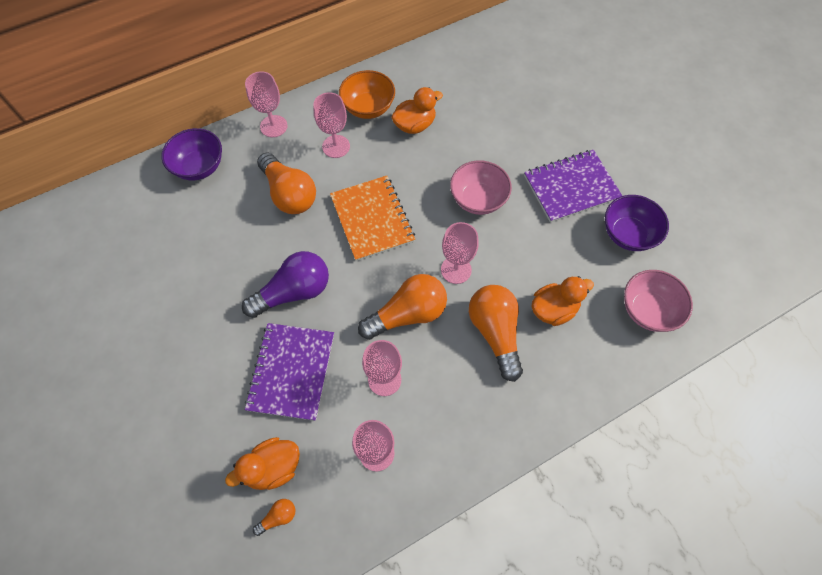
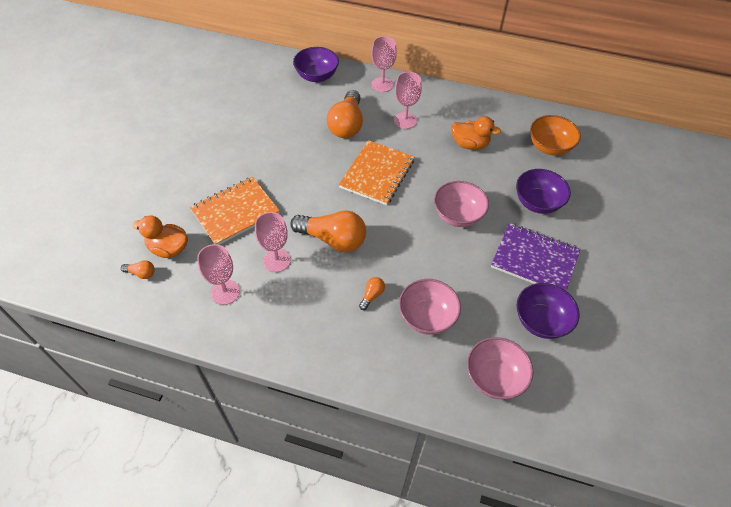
camera: 45 degrees right, 10 degrees down
(291, 372) = (235, 212): purple notebook -> orange notebook
(294, 292) = (286, 175): purple light bulb -> none
(368, 108) = (451, 114): orange bowl -> orange bowl (549, 147)
(456, 270) = (392, 241): pink goblet -> none
(495, 332) = (372, 295): orange light bulb -> orange light bulb, size x0.44
(521, 135) = (537, 203): none -> purple bowl
(553, 309) = (427, 317): orange duck -> pink bowl

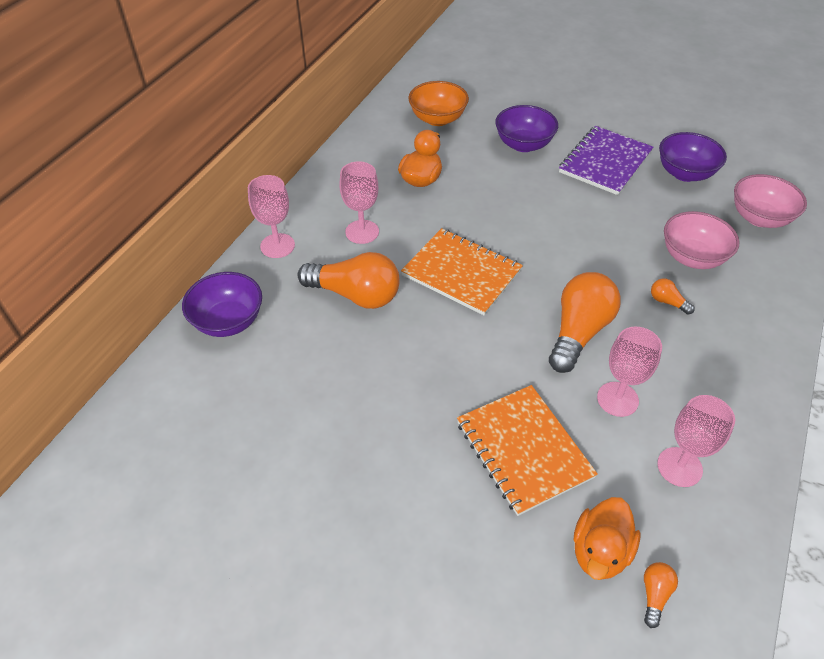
camera: 80 degrees left, 5 degrees down
(458, 215) = (540, 209): pink bowl -> none

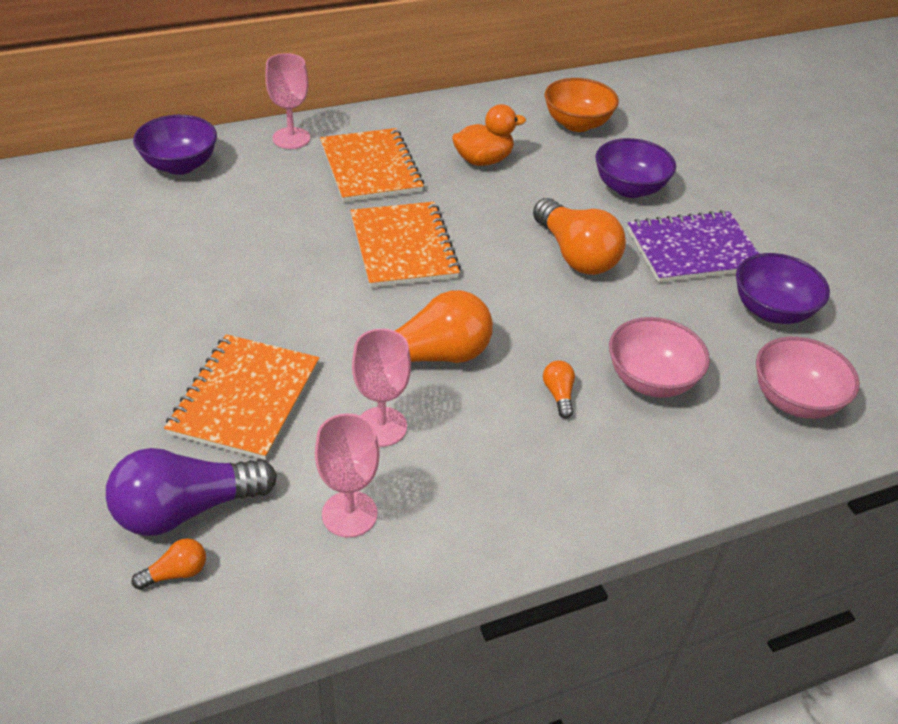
camera: 40 degrees right, 5 degrees down
(355, 295) = (294, 207): orange light bulb -> orange light bulb (575, 255)
(362, 232) = (370, 168): pink goblet -> orange notebook
(600, 551) = (186, 509): orange duck -> purple light bulb

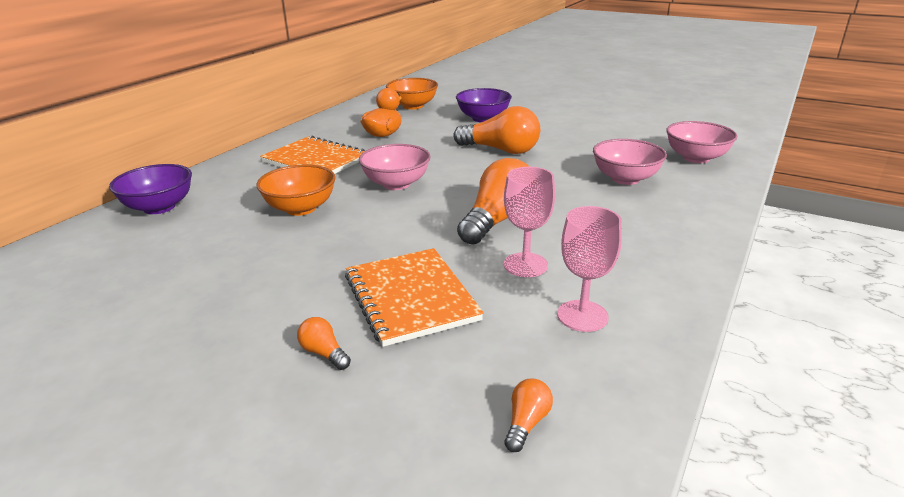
camera: 35 degrees left, 15 degrees down
(186, 509) = (469, 381): purple light bulb -> none
(283, 233) = (300, 208): none -> orange bowl
(291, 138) = (234, 166): pink goblet -> none
(403, 247) = (396, 184): orange notebook -> pink bowl
(558, 394) = (594, 204): orange light bulb -> orange light bulb (324, 353)
(693, 250) = (554, 128): purple notebook -> none
(771, 310) = (627, 134): purple bowl -> none

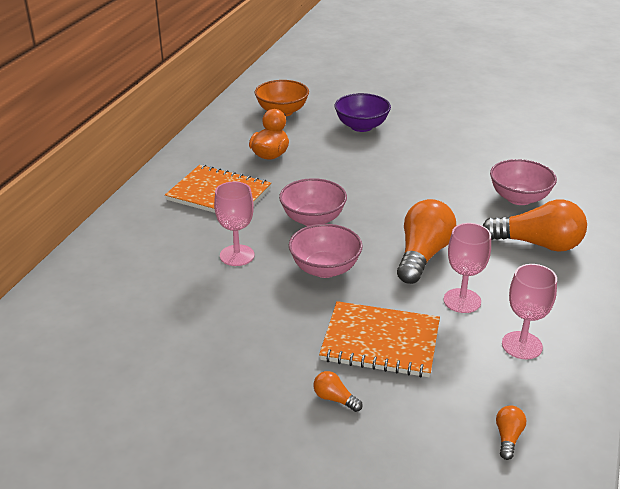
camera: 10 degrees left, 5 degrees up
(159, 207) = (98, 264): purple bowl -> none
(300, 208) = (237, 255): orange bowl -> pink goblet
(411, 297) = (380, 341): orange notebook -> orange notebook turned 45 degrees counterclockwise
(501, 150) = (395, 169): orange light bulb -> orange light bulb (538, 244)
(696, 158) = (575, 168): pink bowl -> pink bowl (325, 269)

